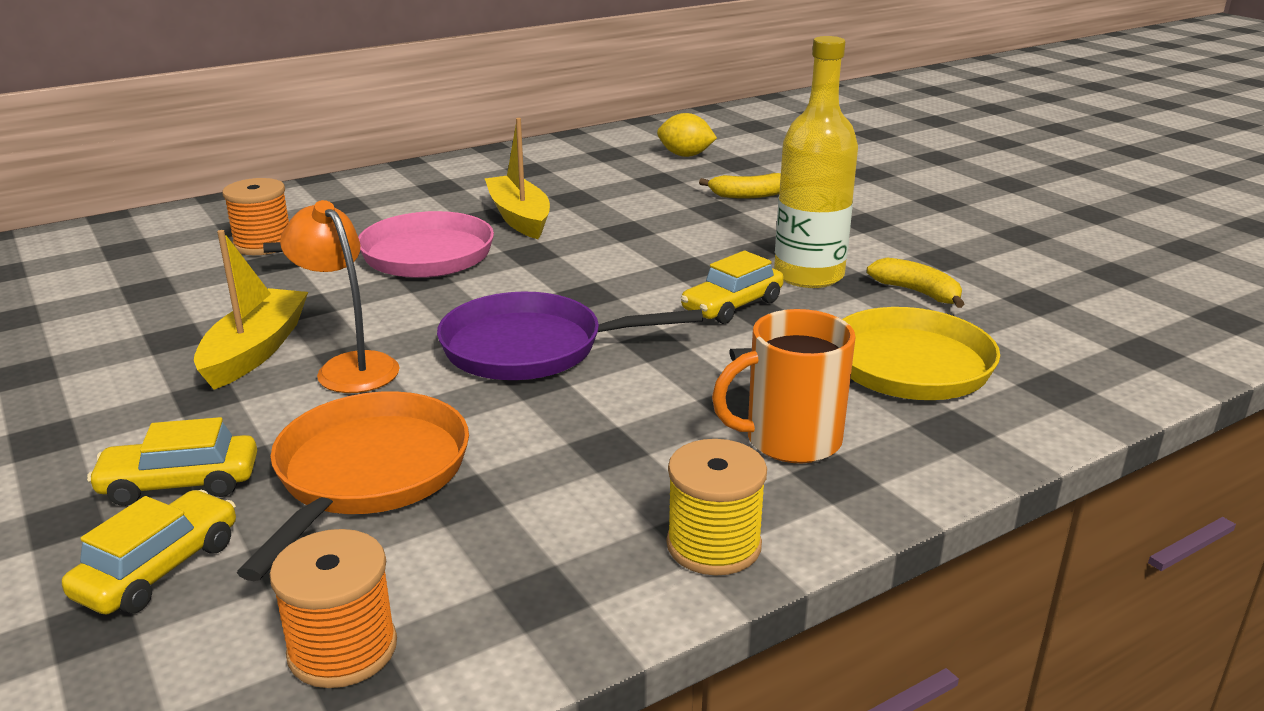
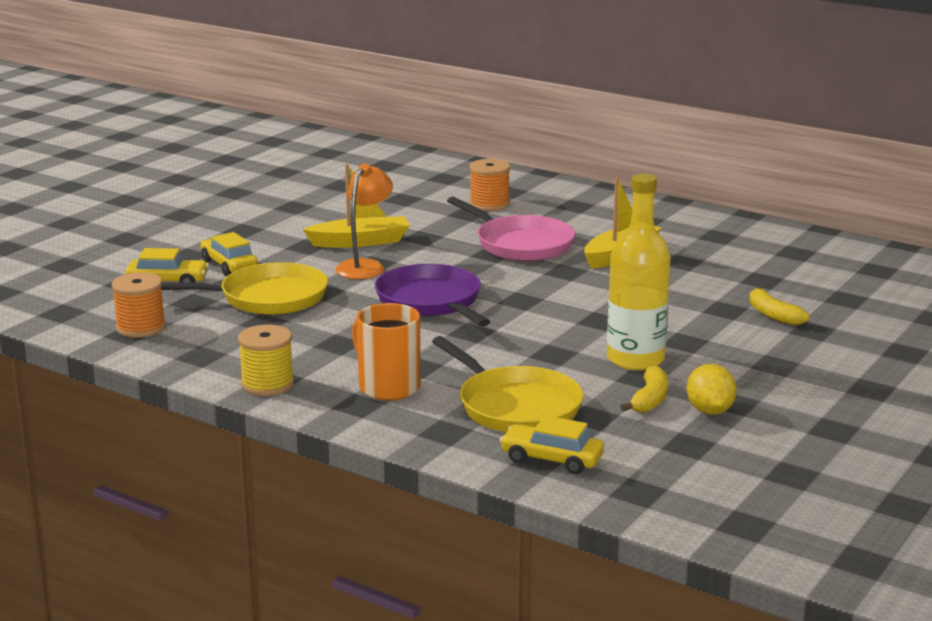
camera: 65 degrees right, 5 degrees down
(368, 474) = (267, 298): orange pan -> yellow pan
(685, 155) = (834, 278): yellow lemon -> yellow lemon (709, 411)
(732, 305) = (553, 343): yellow car -> yellow car (551, 459)

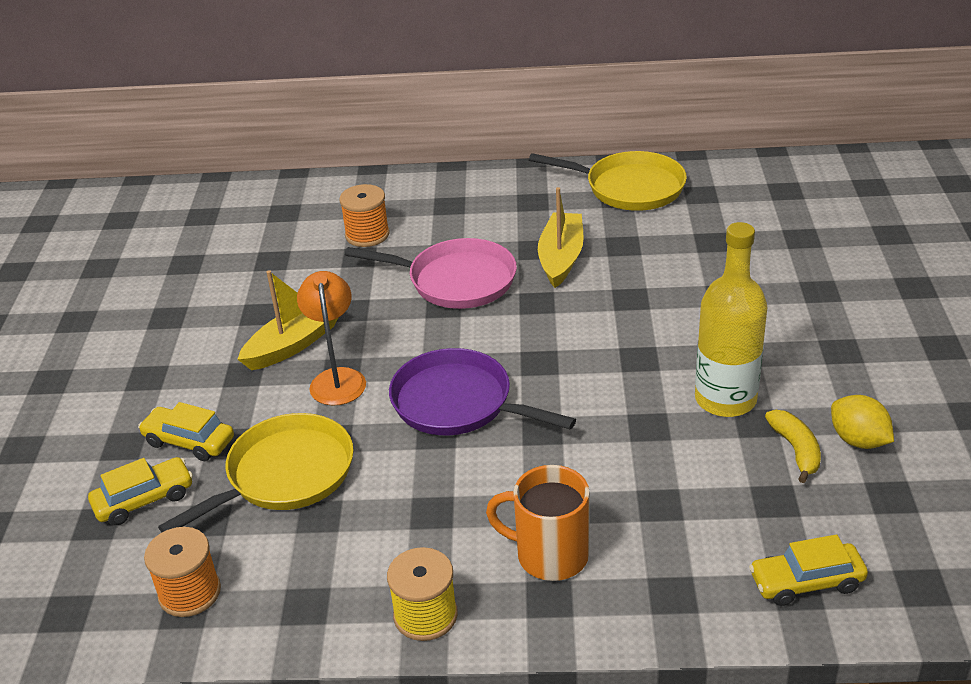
camera: 30 degrees left, 15 degrees up
(515, 406) = (695, 521): yellow pan -> yellow pan (629, 188)
(773, 315) = (770, 285): yellow banana -> none

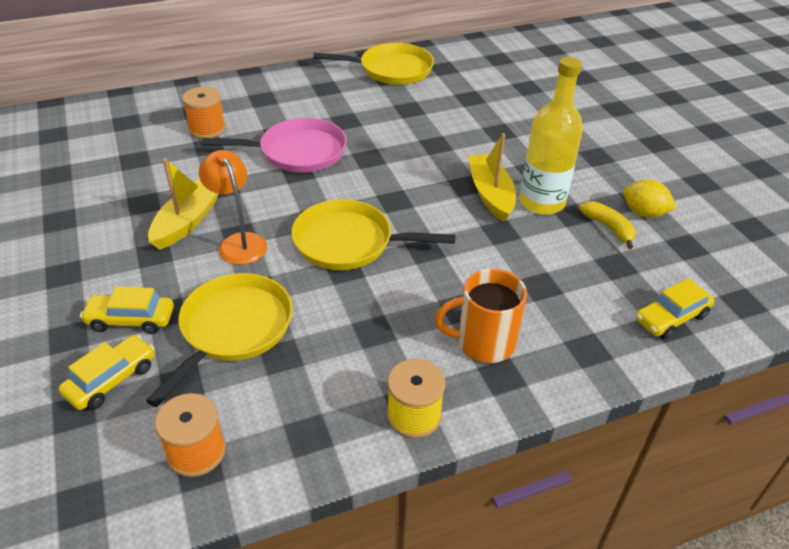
camera: 25 degrees left, 5 degrees up
(458, 403) = (349, 242): purple pan -> yellow pan
(561, 258) = (369, 124): yellow boat -> yellow boat (490, 194)

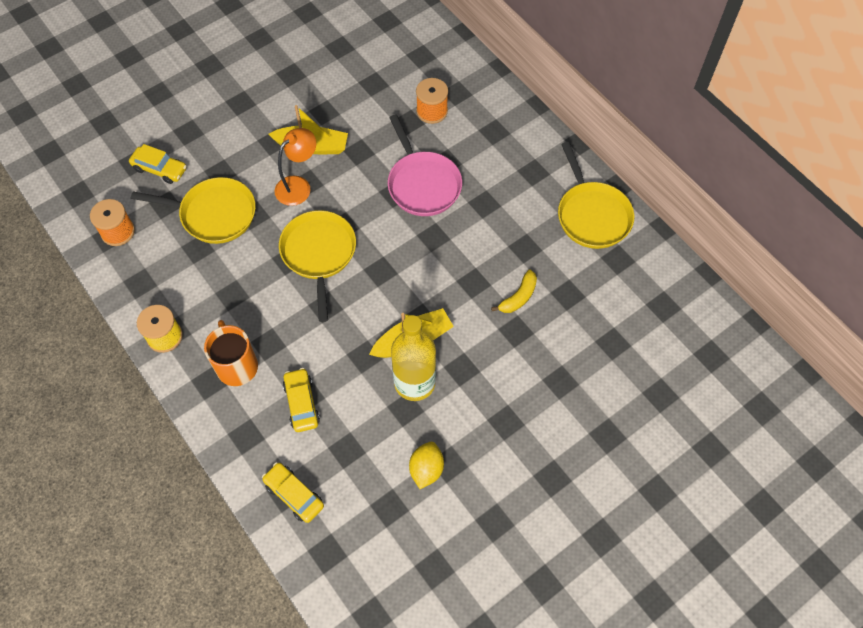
camera: 75 degrees right, 20 degrees up
(131, 320) = (209, 157): yellow car -> yellow car (302, 403)
(608, 228) = (395, 441): yellow banana -> yellow banana (518, 297)

